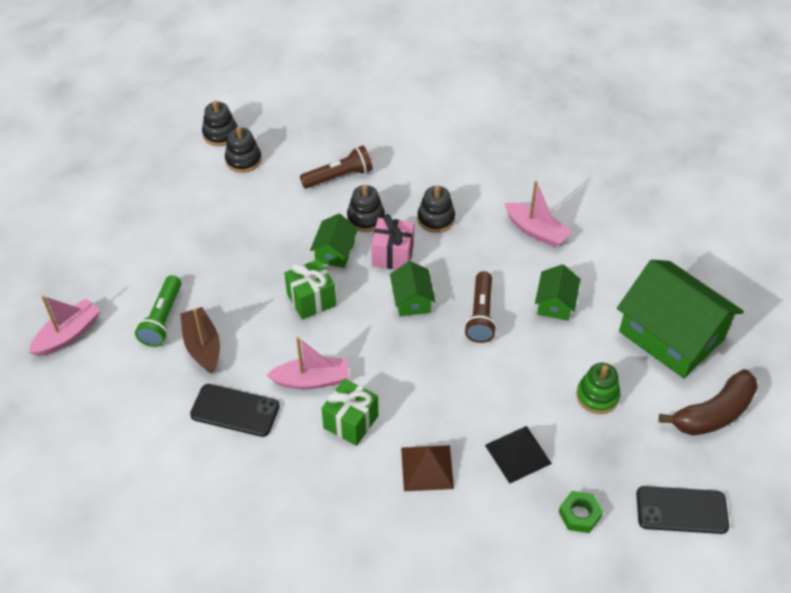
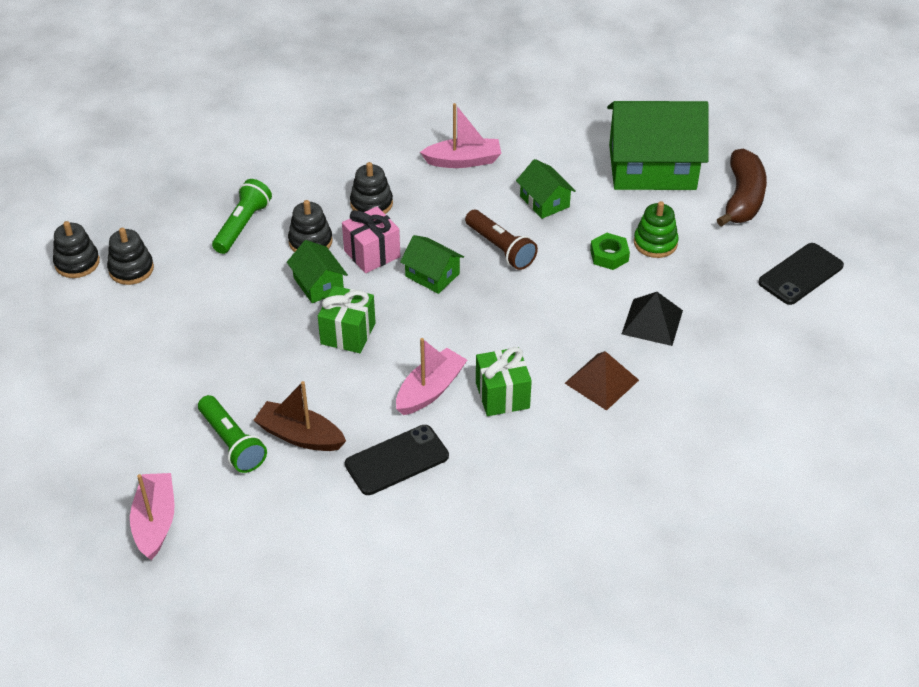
camera: 45 degrees left, 5 degrees down
(339, 176) = (242, 225): brown flashlight -> green flashlight
(579, 514) = (743, 328): green nut -> green nut (609, 255)

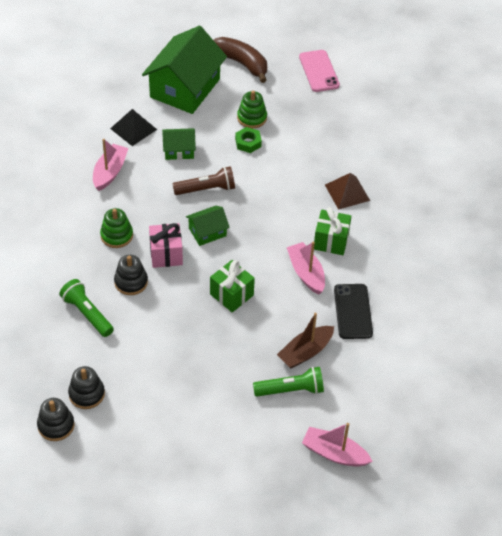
camera: 65 degrees left, 5 degrees up
(318, 284) = (175, 293): green house -> none
(371, 203) = (117, 235): black stacking toy -> green stacking toy
(652, 322) = (315, 149): black pyramid -> black pyramid (133, 129)
(800, 274) = (319, 71): black phone -> pink phone

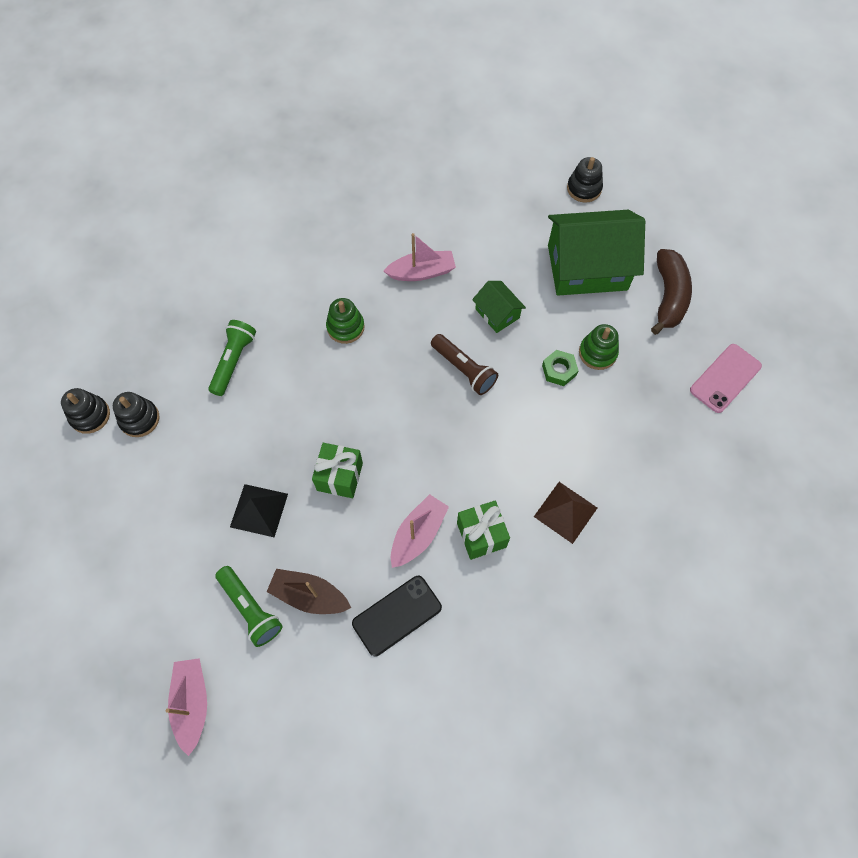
camera: 60 degrees right, 15 degrees up
(131, 282) = (296, 375): black stacking toy -> black stacking toy (584, 189)
(133, 129) = (494, 257): black pyramid -> black pyramid (259, 510)
(166, 254) = (352, 384): pink gift -> none
(207, 232) = (407, 404): green house -> none

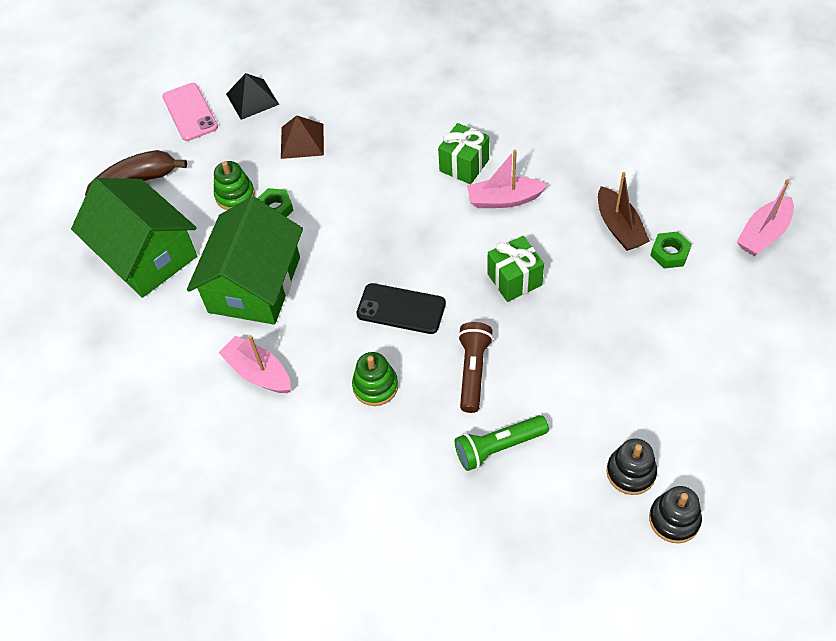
camera: 125 degrees left, 10 degrees down
(251, 609) = (669, 253): green flashlight -> green nut
(259, 510) = (599, 310): black pyramid -> black pyramid (252, 99)
(397, 615) = (573, 170): black phone -> black phone (401, 309)
(464, 369) = (334, 269): brown flashlight -> brown flashlight (473, 371)
(497, 313) = (254, 284): green house -> green house, size x2.11
(565, 512) = (396, 133): brown pyramid -> brown pyramid (302, 141)
(584, 189) = (45, 314): black stacking toy -> none
(725, 378) = (190, 112): pink phone -> pink phone turned 60 degrees clockwise

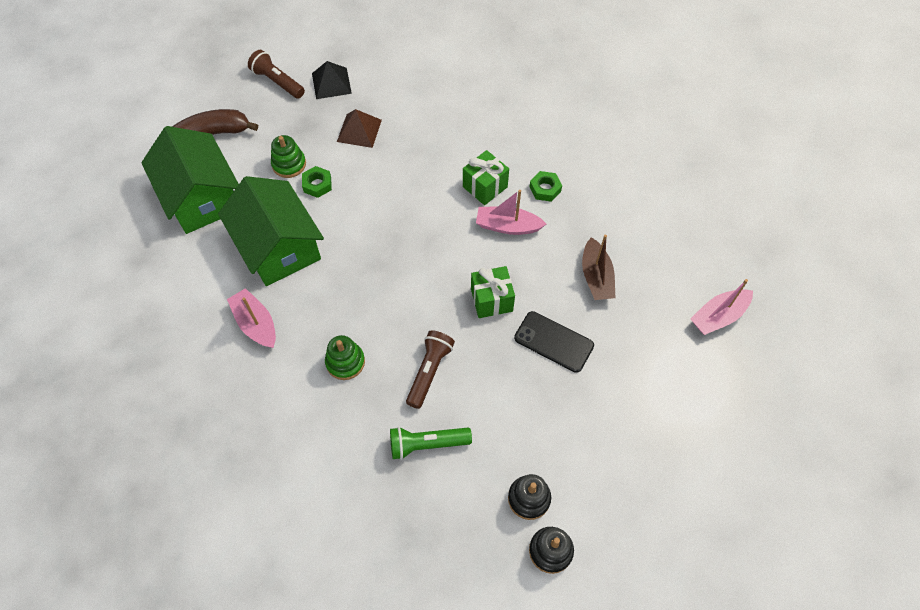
camera: 10 degrees right, 5 degrees up
(190, 112) = (277, 82): pink phone -> brown flashlight
(254, 284) = (278, 246): green house -> green house turned 60 degrees counterclockwise
(401, 309) = (389, 300): black phone -> black phone (553, 342)
(669, 253) = (631, 312): green nut -> green nut (545, 189)

